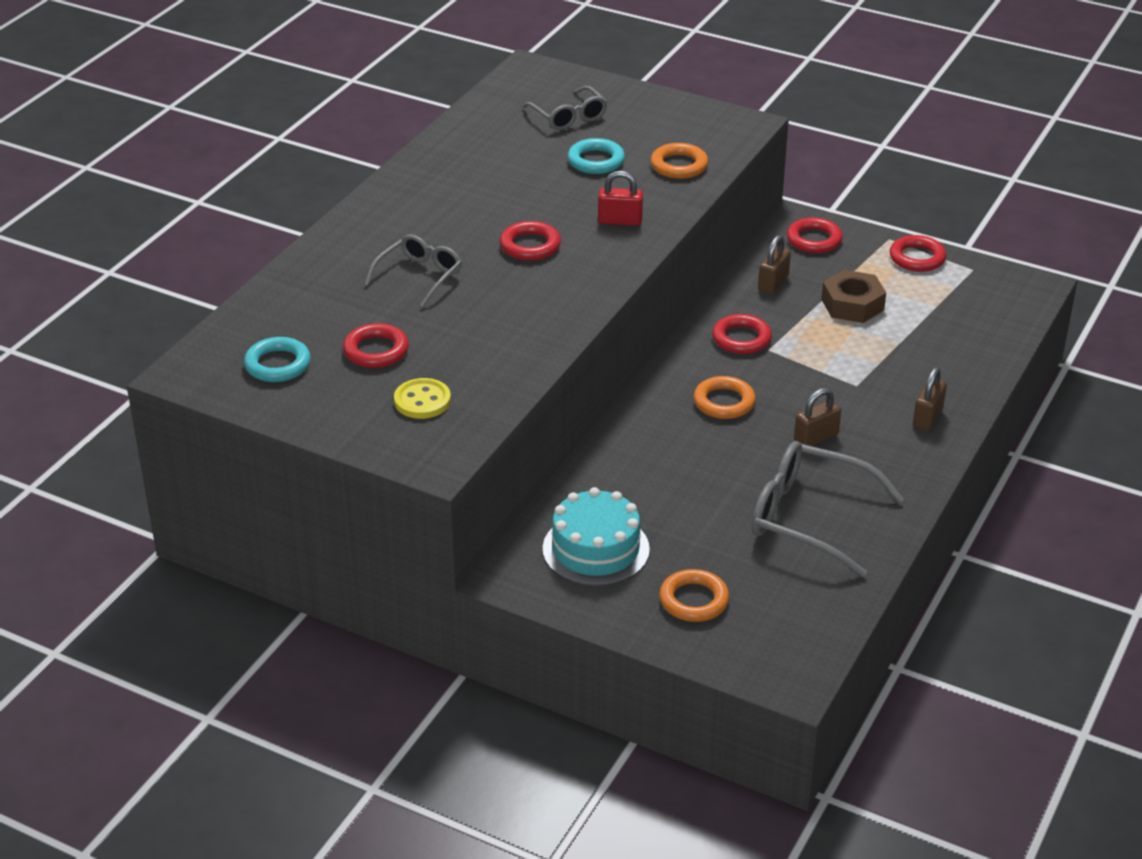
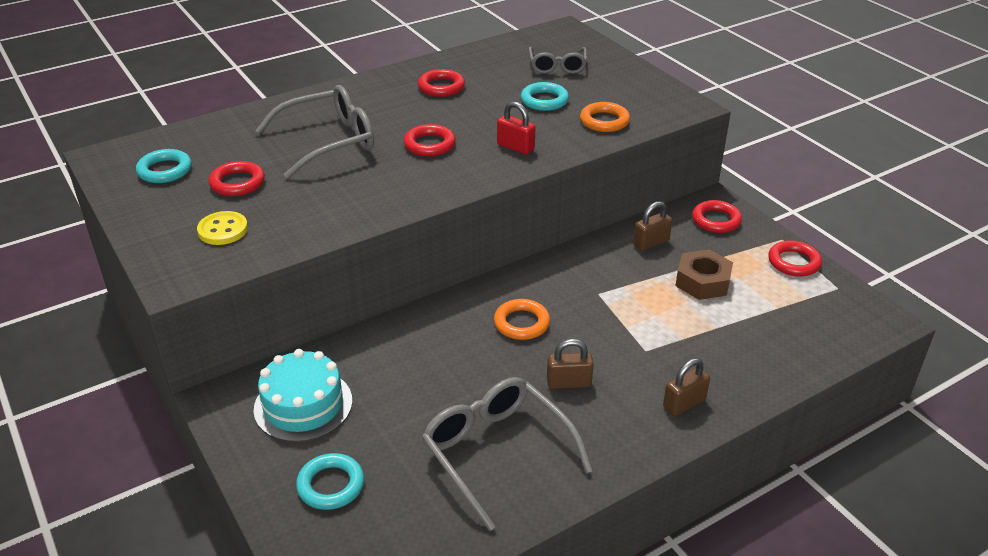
camera: 30 degrees right, 0 degrees up
(419, 276) = (329, 141): grey glasses -> grey glasses, size x1.64
(694, 600) = (331, 485): orange ring -> turquoise ring
(741, 339) = (584, 277): red ring -> red ring (441, 87)

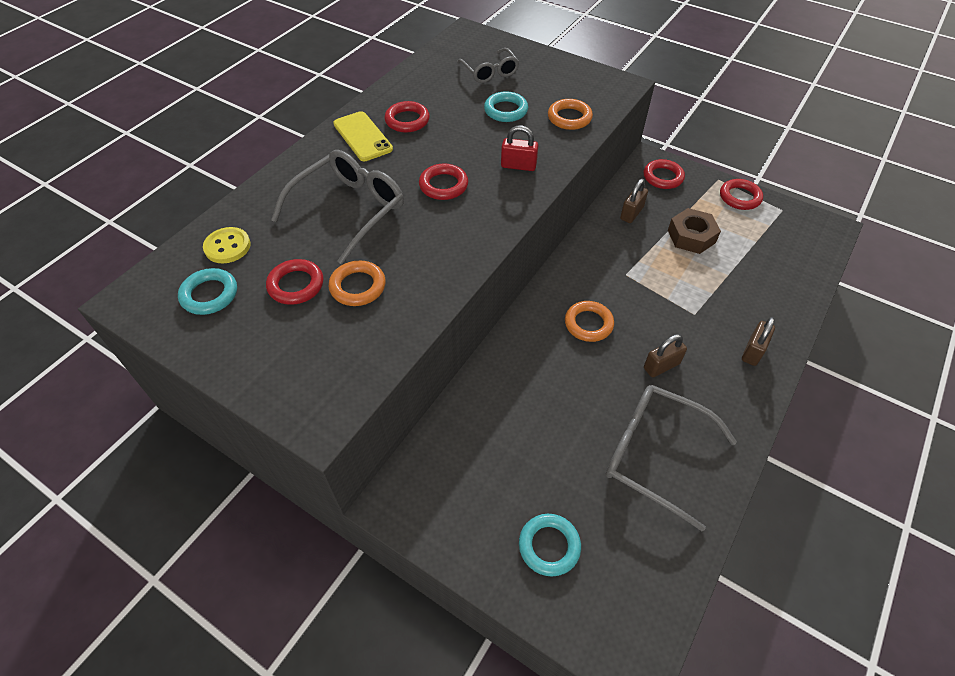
camera: 25 degrees left, 15 degrees up
(223, 230) = (323, 344): yellow button -> yellow button (227, 247)
(287, 198) = (358, 286): none -> orange ring
(303, 405) = (469, 476): turquoise cake -> none
(389, 90) = (362, 136): none -> yellow phone

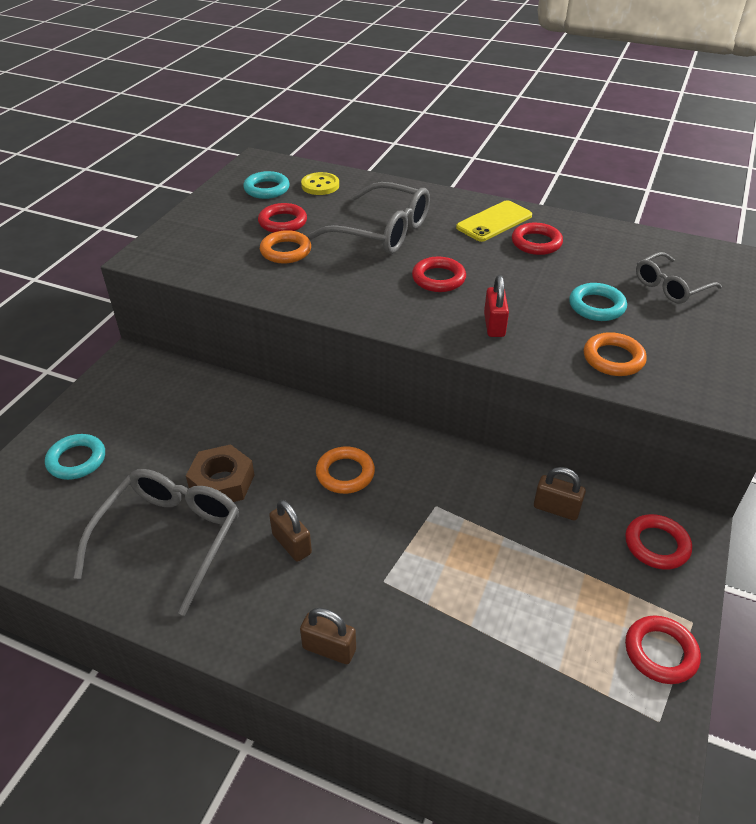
camera: 80 degrees right, 10 degrees down
(691, 236) = (536, 580): brown nut -> brown nut (222, 482)

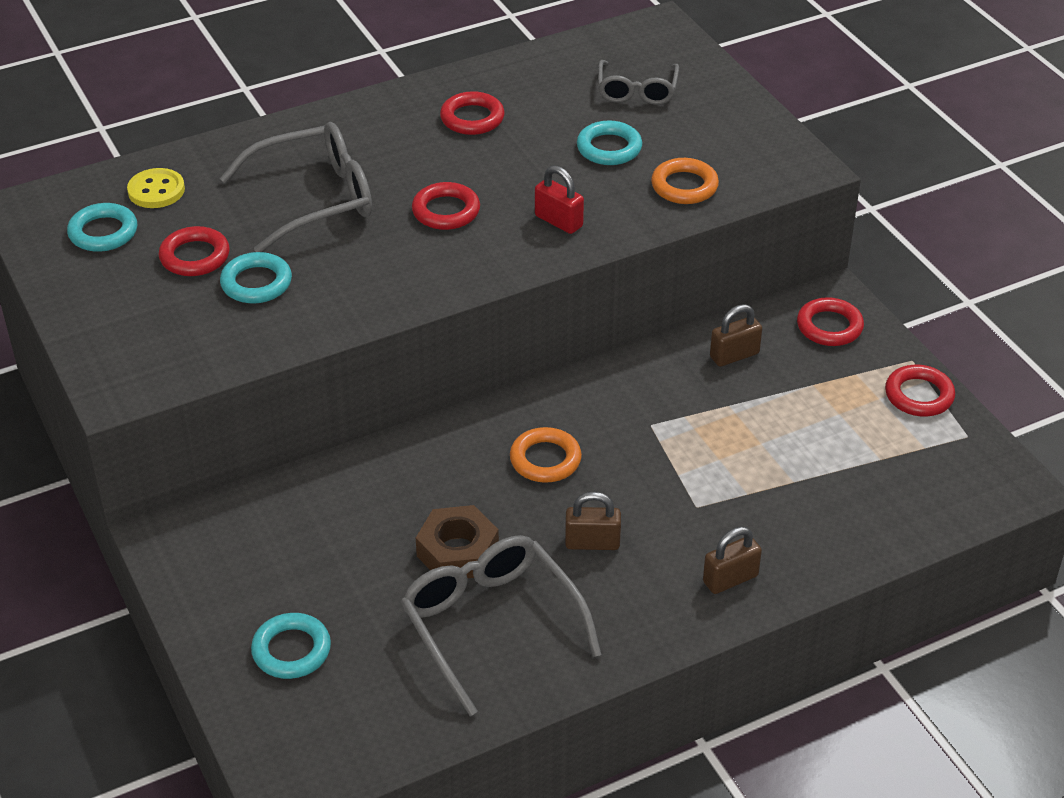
camera: 50 degrees left, 0 degrees up
(286, 251) = (256, 283): orange ring -> turquoise ring
(494, 222) = (401, 120): yellow phone -> none

